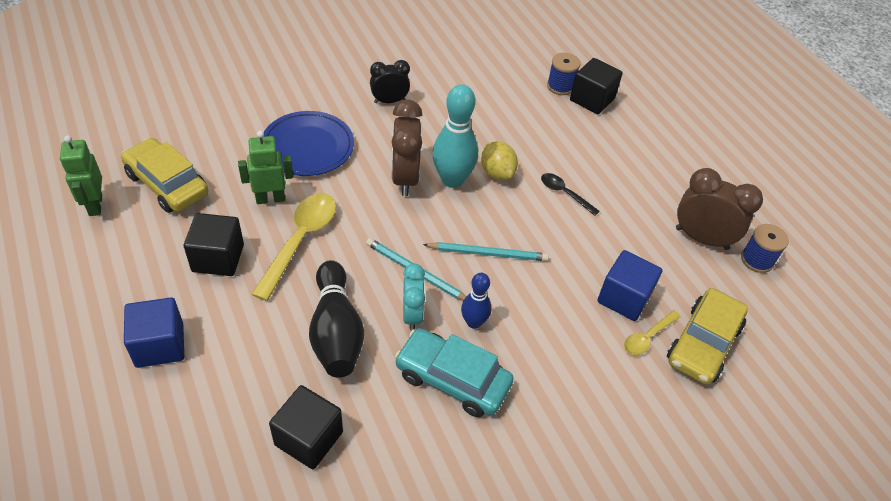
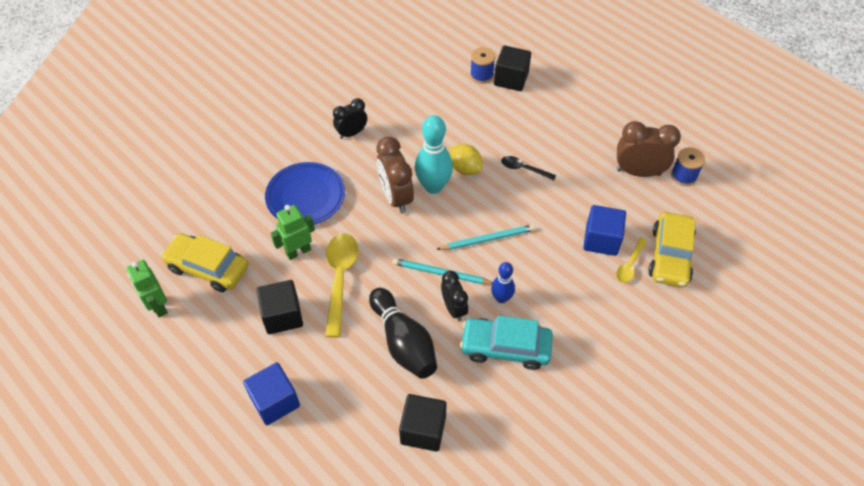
camera: 15 degrees left, 5 degrees up
(412, 315) = (454, 308): turquoise clock -> black clock

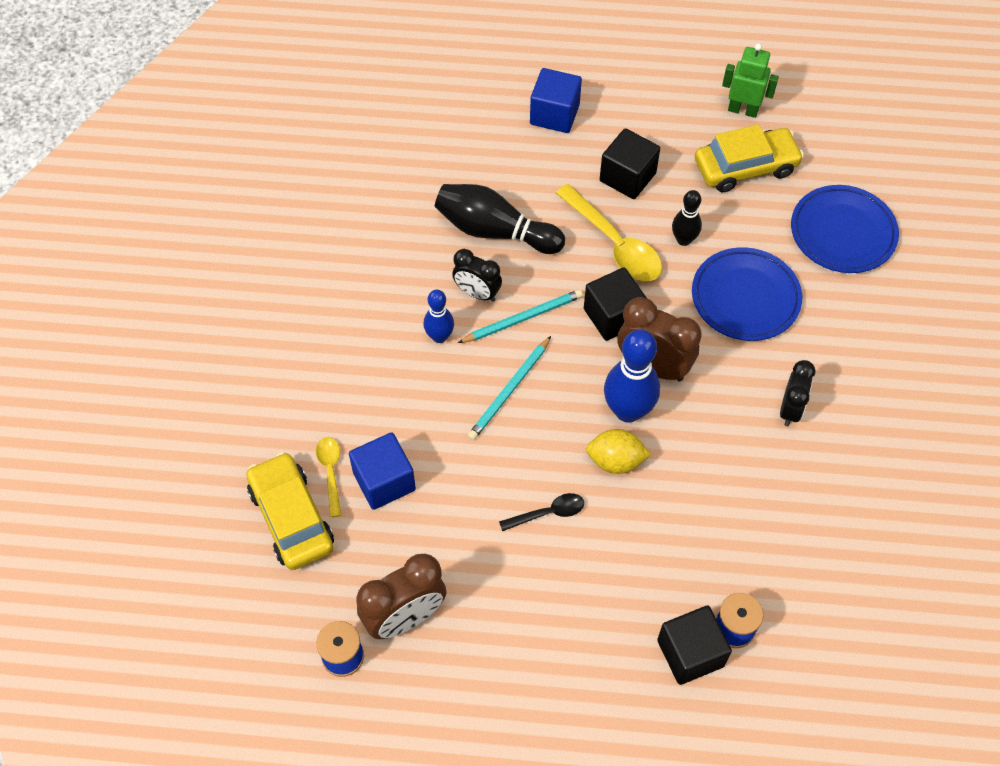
camera: 140 degrees right, 5 degrees up
(210, 192) = (842, 233): none -> blue plate
(298, 251) = (683, 240): green robot -> black bowling pin
(423, 430) = (409, 177): black cube -> black cube (613, 316)
(433, 186) = (628, 410): turquoise bowling pin -> blue bowling pin
(505, 347) = (395, 292): turquoise car -> none

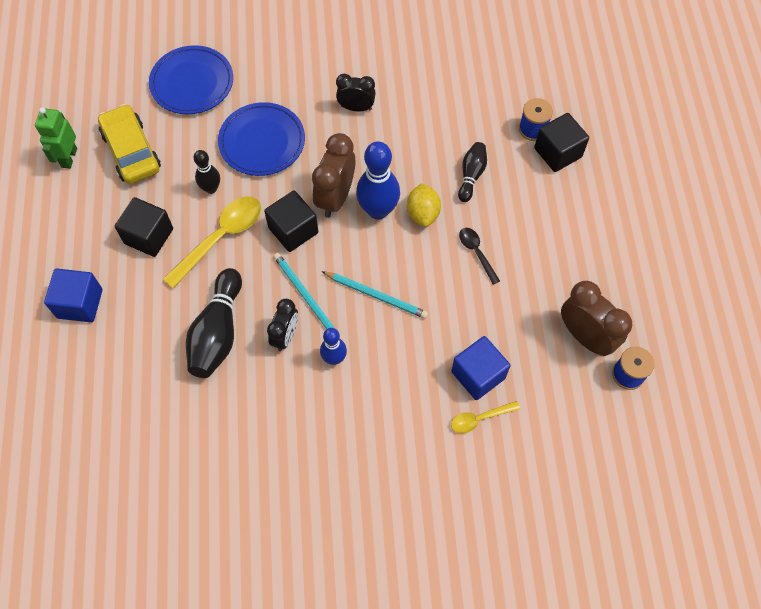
camera: 100 degrees left, 5 degrees up
(291, 518) = (527, 440): yellow car -> none
(666, 530) = (471, 175): none -> black bowling pin

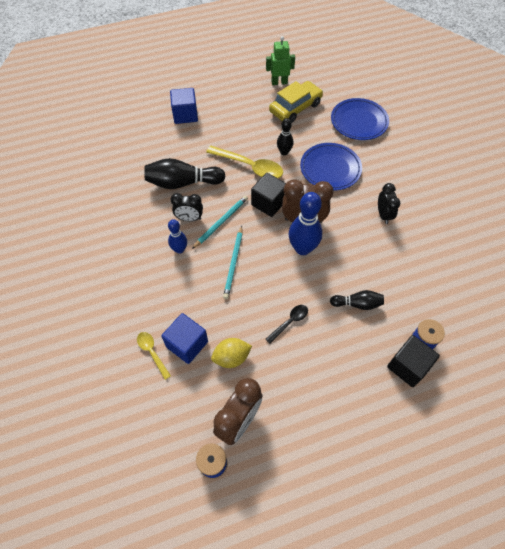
camera: 75 degrees right, 5 degrees down
(149, 236) = (239, 132): black cube -> none
(423, 213) = (310, 278): yellow lemon -> yellow lemon (231, 357)

